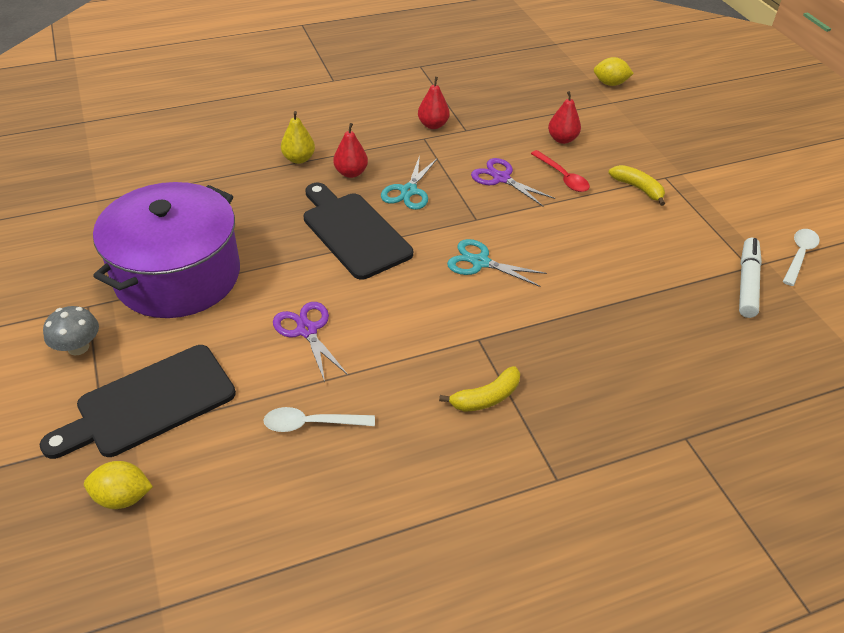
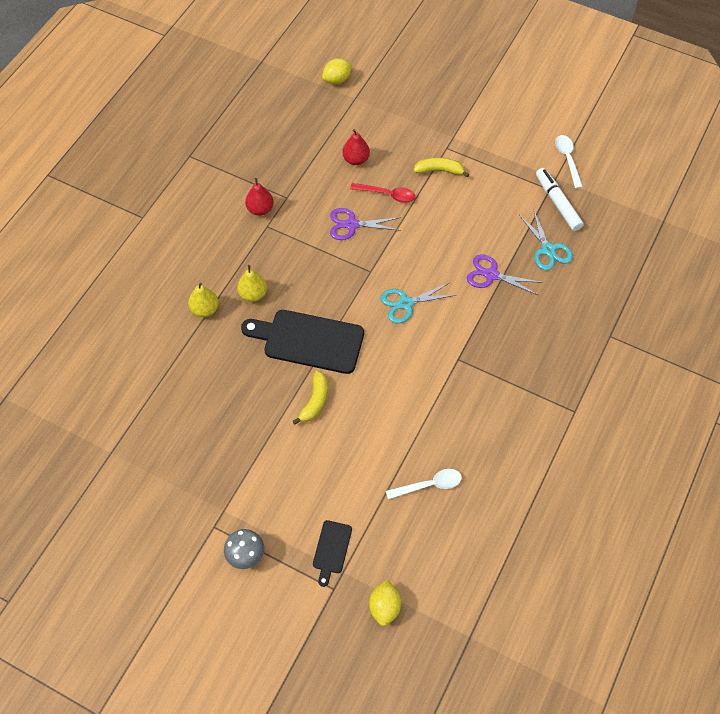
camera: 40 degrees left, 15 degrees up
(123, 497) = (384, 607): yellow lemon -> yellow lemon turned 45 degrees counterclockwise
(149, 403) = (331, 550): black cutting board -> black cutting board, size x0.49
(178, 275) = (241, 460): purple pot -> none
(307, 330) = (361, 432): purple scissors -> purple scissors (491, 275)
(311, 423) = (429, 485): white spoon -> white spoon turned 150 degrees counterclockwise
(351, 173) = (253, 294): red pear -> yellow pear
(409, 191) = (306, 281): turquoise scissors -> turquoise scissors (548, 250)
(485, 398) = (498, 393): yellow banana -> yellow banana (315, 401)

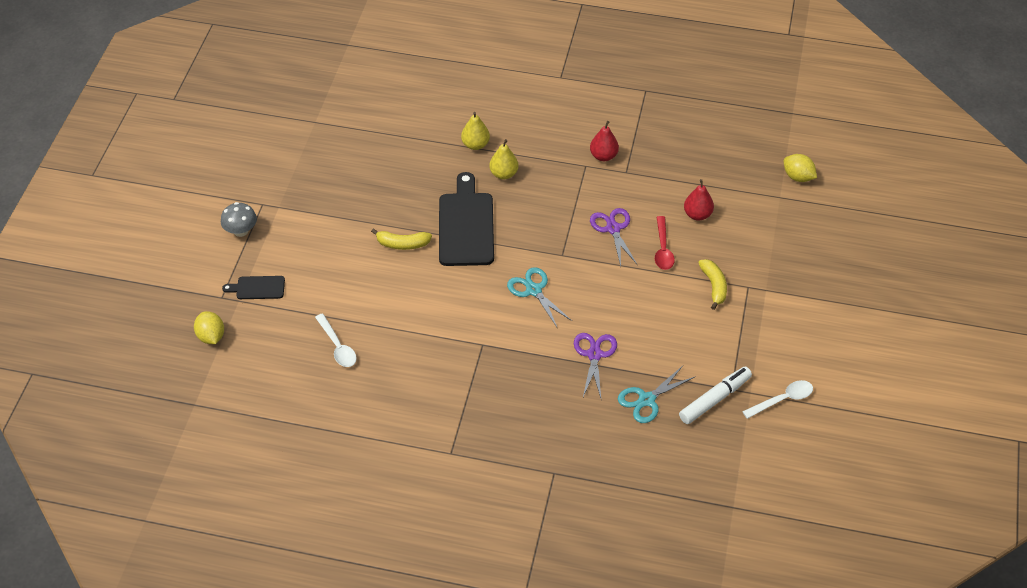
camera: 75 degrees right, 10 degrees down
(384, 607) = (211, 336): yellow lemon -> yellow lemon turned 75 degrees clockwise

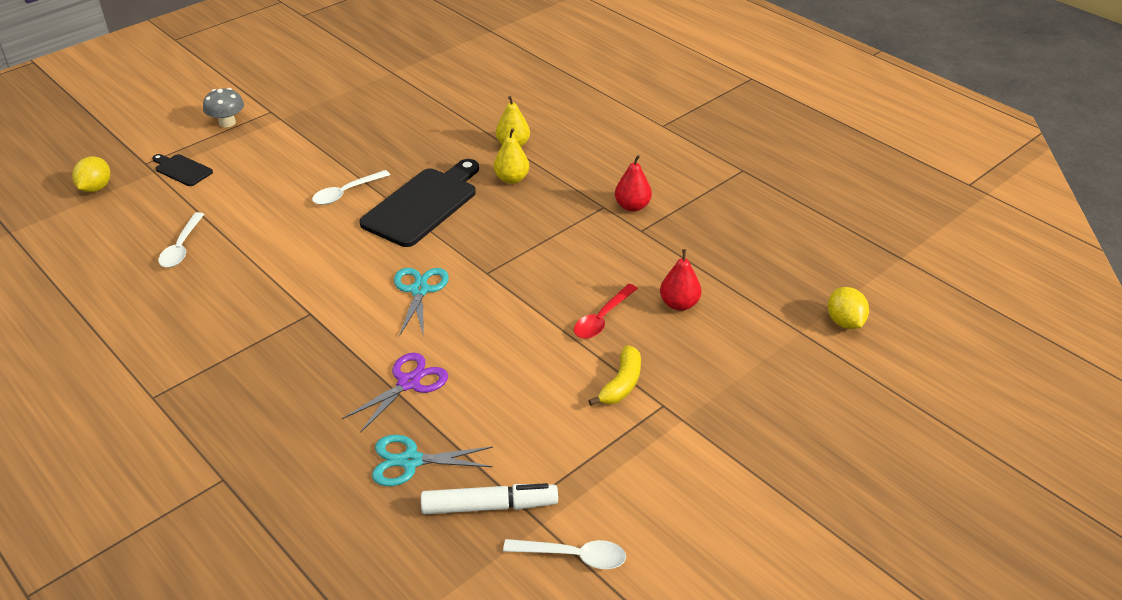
camera: 35 degrees right, 10 degrees down
(402, 244) = (346, 193): yellow banana -> white spoon
(613, 229) = (568, 274): purple scissors -> none

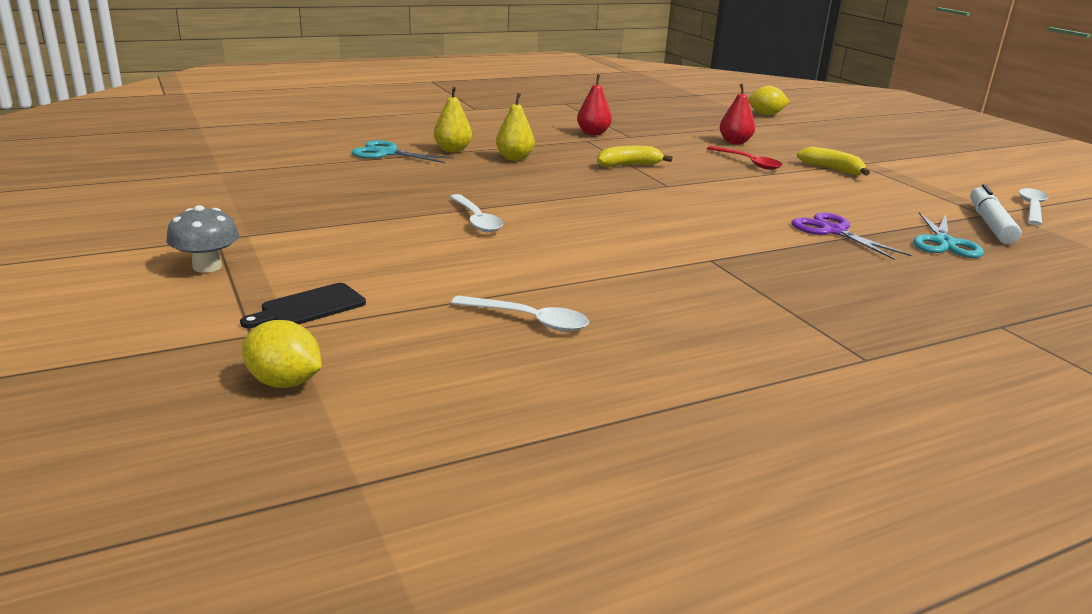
camera: 75 degrees left, 15 degrees down
(419, 290) = (686, 211): turquoise scissors -> turquoise scissors (387, 153)
(423, 204) = (531, 192): black cutting board -> none
(535, 243) = (629, 165): none -> yellow banana

